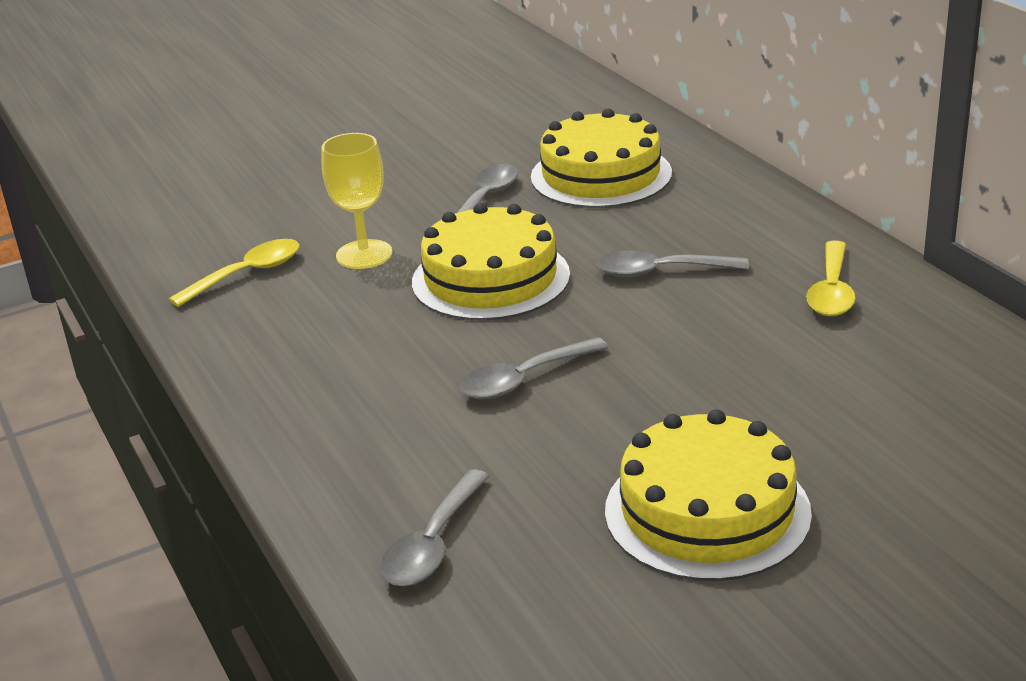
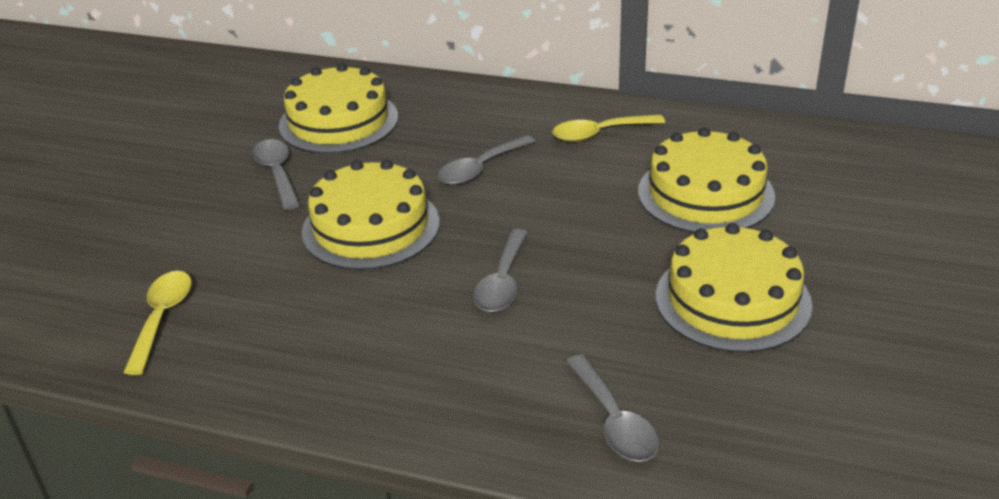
camera: 45 degrees left, 5 degrees up
(364, 254) = (242, 256): yellow goblet -> none
(831, 291) = (599, 133): yellow spoon -> yellow spoon turned 105 degrees clockwise
(849, 401) = (705, 194): none -> yellow cake

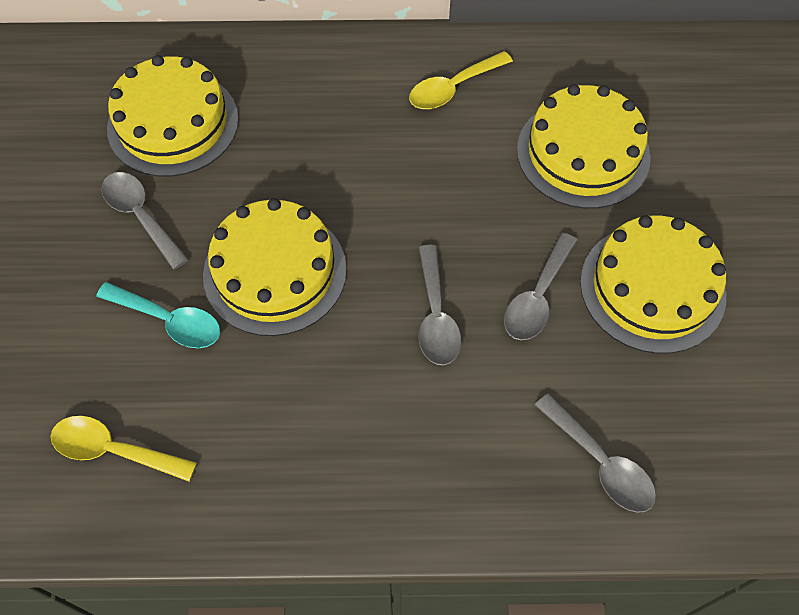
camera: 20 degrees left, 25 degrees up
(162, 318) = (114, 450): yellow spoon -> yellow spoon turned 60 degrees counterclockwise
(261, 243) = (169, 321): none -> turquoise spoon
(480, 168) = (353, 164): grey spoon -> grey spoon (537, 297)

